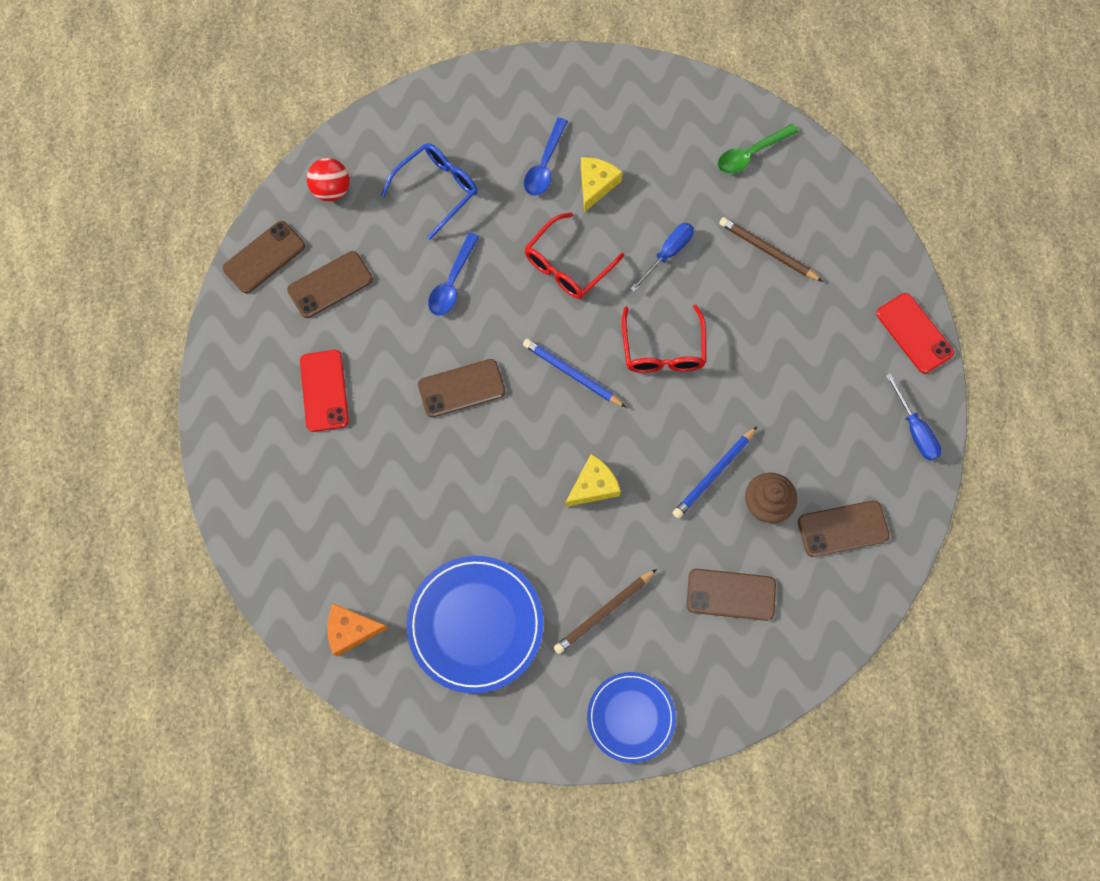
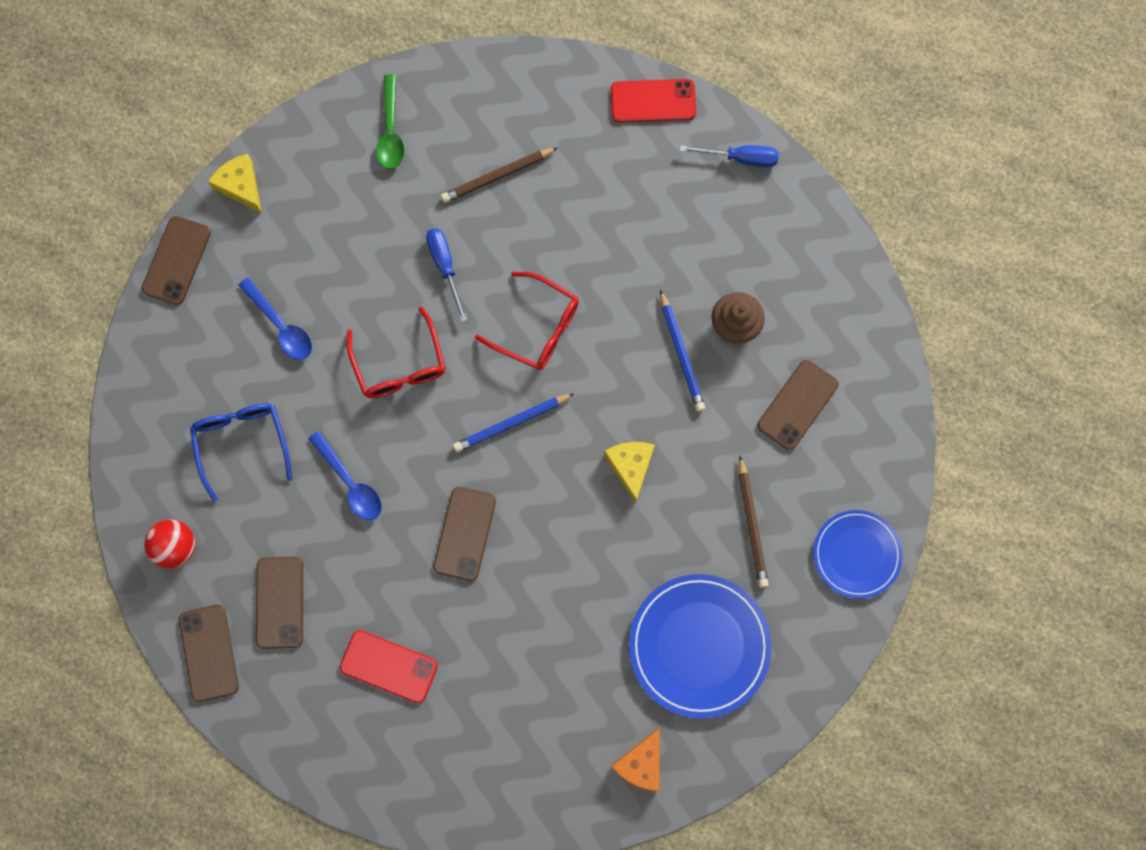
camera: 60 degrees left, 5 degrees up
(596, 185) = (333, 290): yellow cheese -> yellow cheese (241, 186)
(843, 529) = (793, 274): brown phone -> brown phone (177, 260)

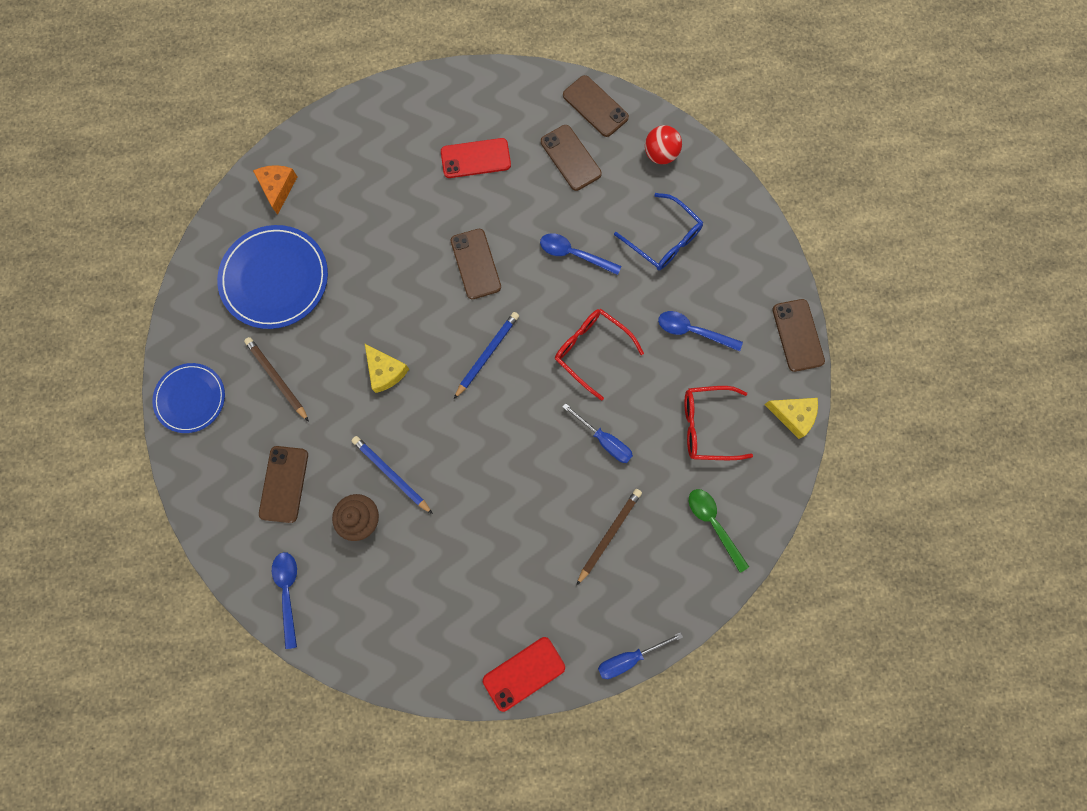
camera: 150 degrees right, 0 degrees up
(538, 328) = (508, 433): red glasses -> red glasses (706, 426)
(740, 158) = (426, 664): blue screwdriver -> blue screwdriver (629, 657)
(843, 295) = (288, 592): none -> blue spoon

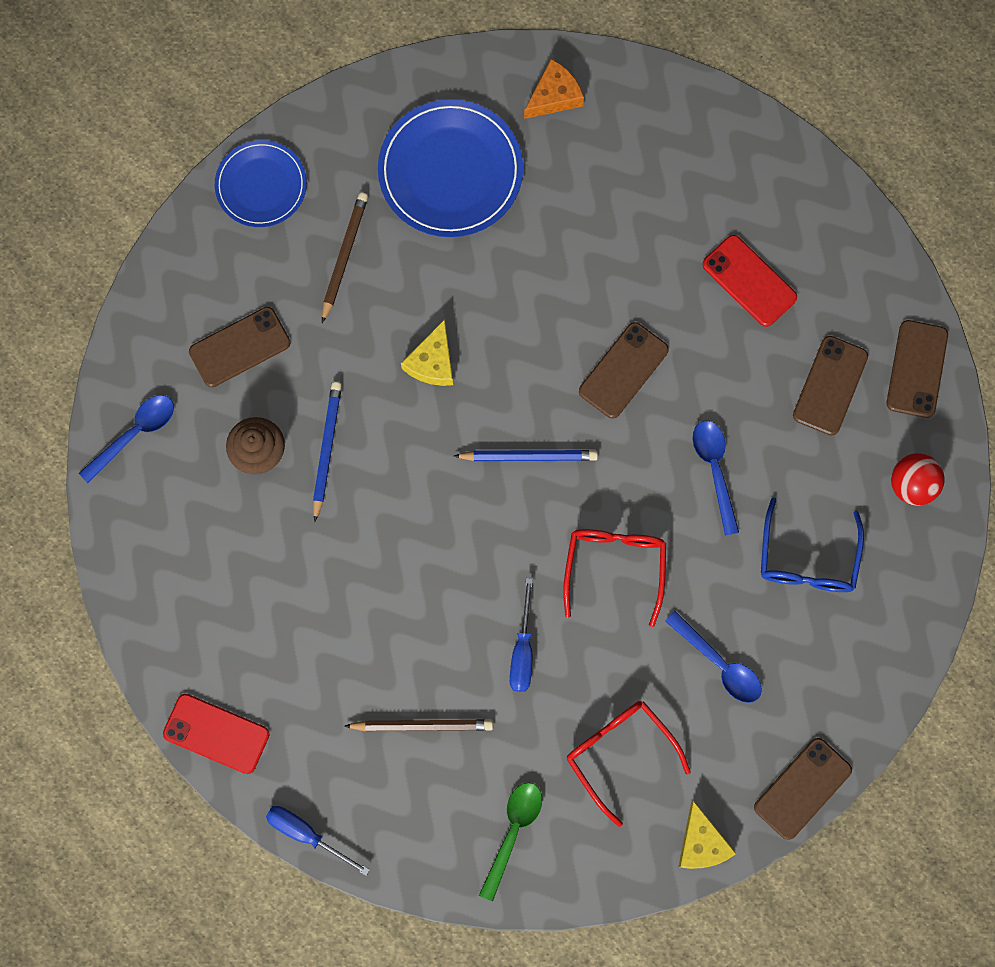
camera: 55 degrees right, 0 degrees up
(692, 331) = (719, 664): blue spoon -> blue spoon turned 150 degrees clockwise

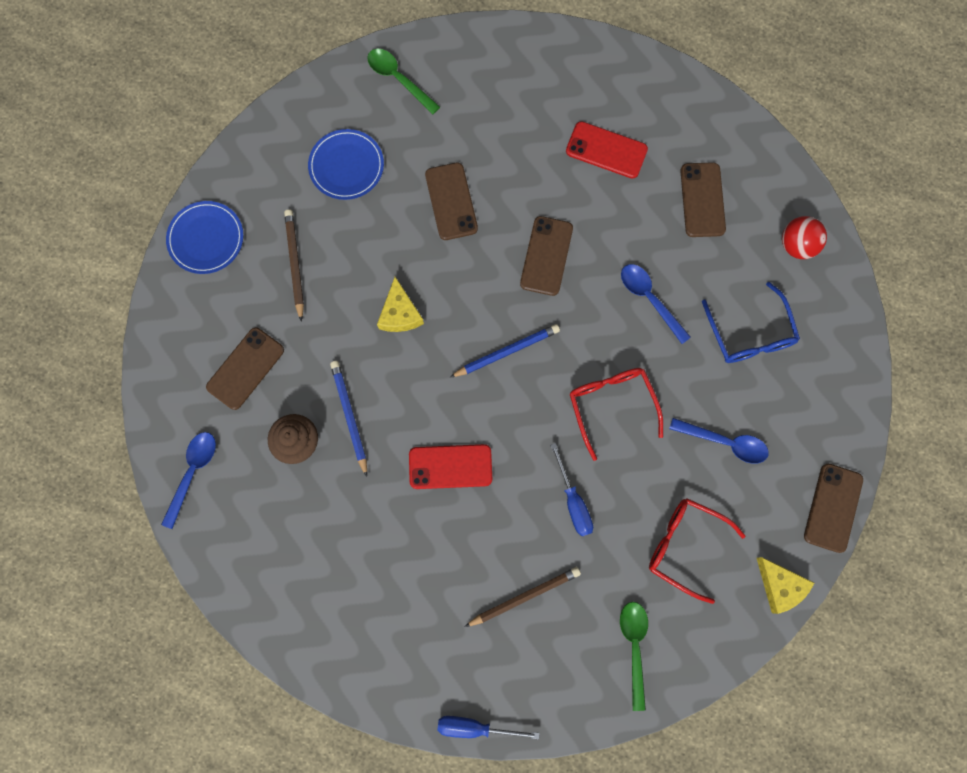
camera: 25 degrees left, 0 degrees up
(216, 734) = (366, 681): red phone -> red phone (450, 466)
(450, 171) = (346, 166): blue plate -> blue plate, size x0.63
(554, 96) = (398, 79): orange cheese -> green spoon
(917, 369) = (758, 160): brown phone -> brown phone (451, 201)

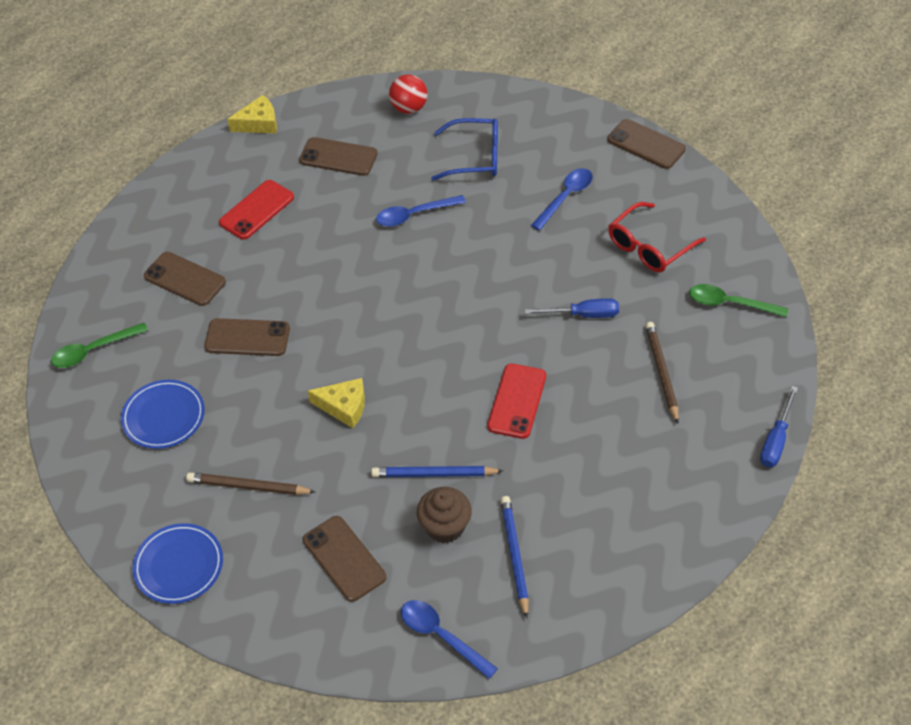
camera: 70 degrees left, 25 degrees down
(507, 351) = (420, 330): blue pencil -> blue pencil (514, 555)
(546, 256) = (338, 278): brown phone -> brown phone (184, 279)
(611, 405) = (502, 265): red glasses -> none
(780, 586) = (703, 194): yellow cheese -> yellow cheese (259, 123)

